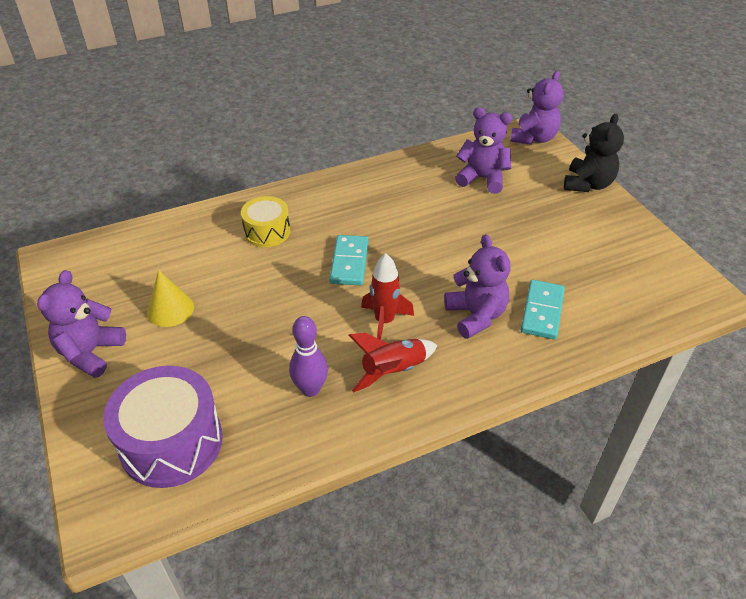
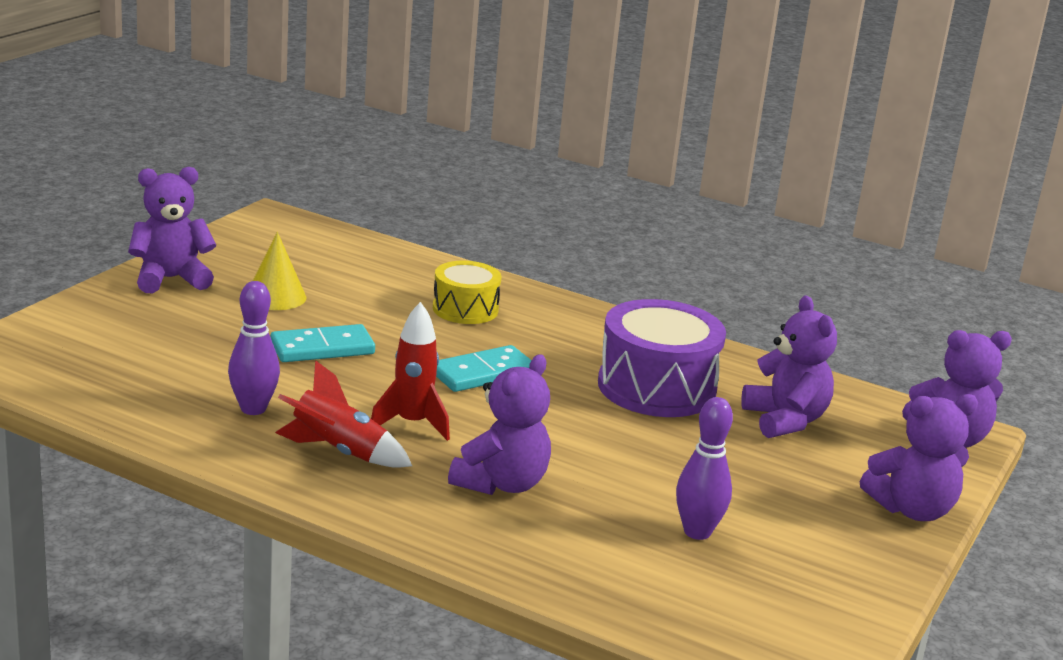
camera: 50 degrees right, 20 degrees down
(171, 442) = (103, 356): purple drum -> purple drum (656, 387)
(542, 311) = (574, 532): turquoise domino -> turquoise domino (322, 348)
(567, 265) = (697, 532): none -> purple bowling pin
(587, 184) = (912, 510): black teddy bear -> purple teddy bear

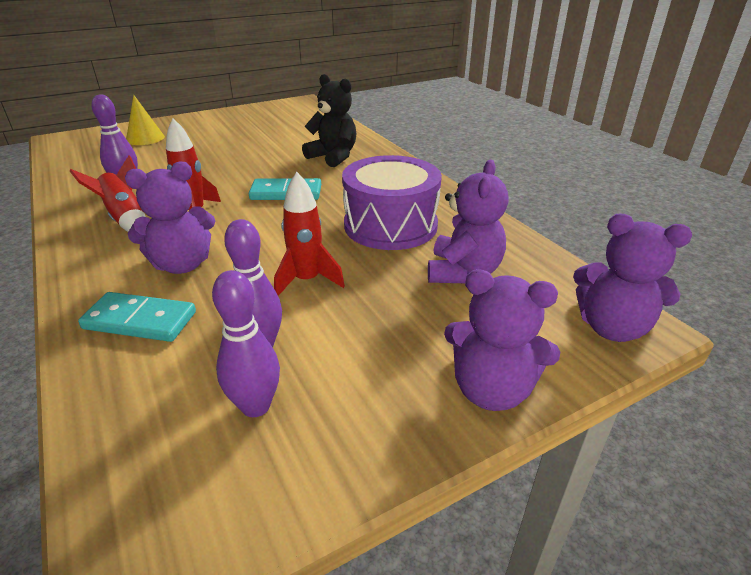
camera: 35 degrees right, 10 degrees up
(171, 279) = (204, 120): purple teddy bear -> none
(275, 297) = (240, 135): yellow cone -> yellow cone (145, 138)
(322, 348) = (219, 163): turquoise domino -> turquoise domino (140, 320)
(465, 309) = (333, 157): yellow drum -> black teddy bear
(654, 466) = (307, 281): none -> red rocket
(759, 574) = (255, 406): none -> purple bowling pin

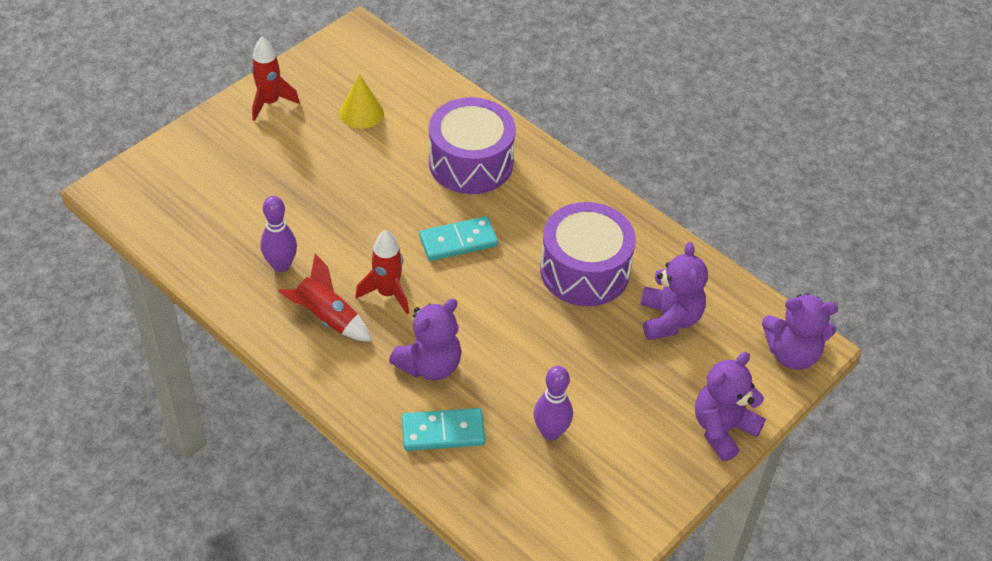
camera: 20 degrees left, 15 degrees up
(145, 138) = (220, 167): yellow cone -> yellow cone (361, 113)
(255, 406) = (577, 480): purple bowling pin -> none
(307, 281) = (548, 359): red rocket -> red rocket (270, 103)
(333, 157) = (471, 163): black teddy bear -> purple drum
(491, 390) = (722, 429): purple teddy bear -> purple teddy bear turned 135 degrees clockwise

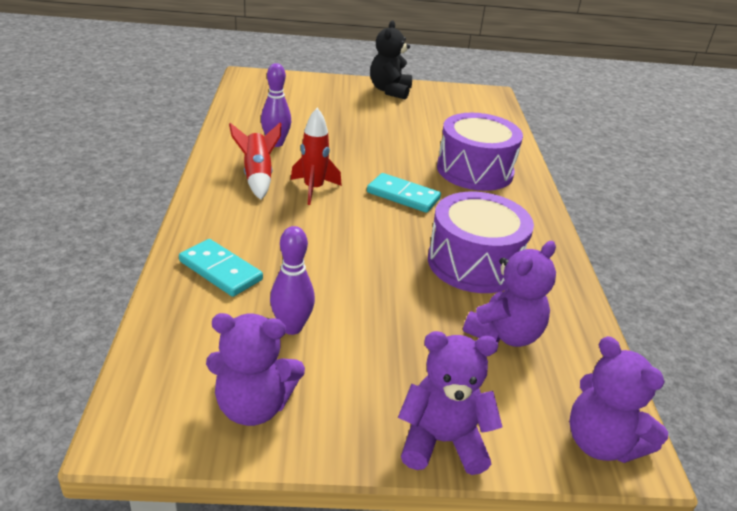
camera: 45 degrees right, 15 degrees down
(270, 103) = (390, 91): red rocket -> black teddy bear
(361, 113) = (437, 118): yellow cone -> none
(430, 365) = (276, 235): purple teddy bear -> purple teddy bear (253, 406)

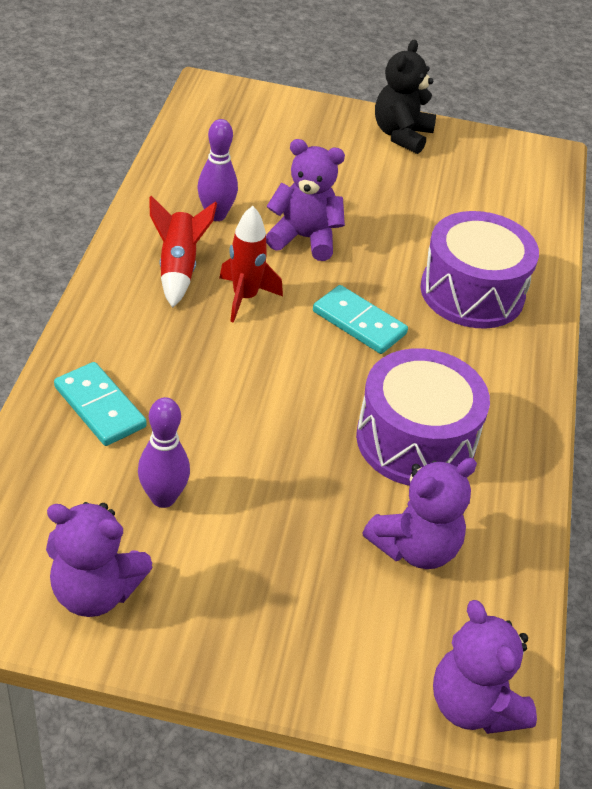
camera: 10 degrees right, 10 degrees up
(442, 441) = (290, 670): purple teddy bear -> purple teddy bear (304, 238)

